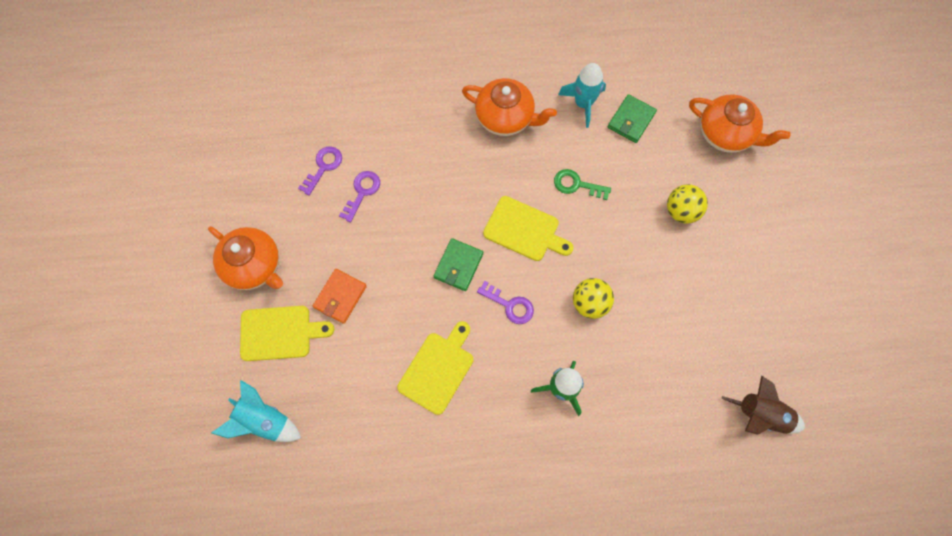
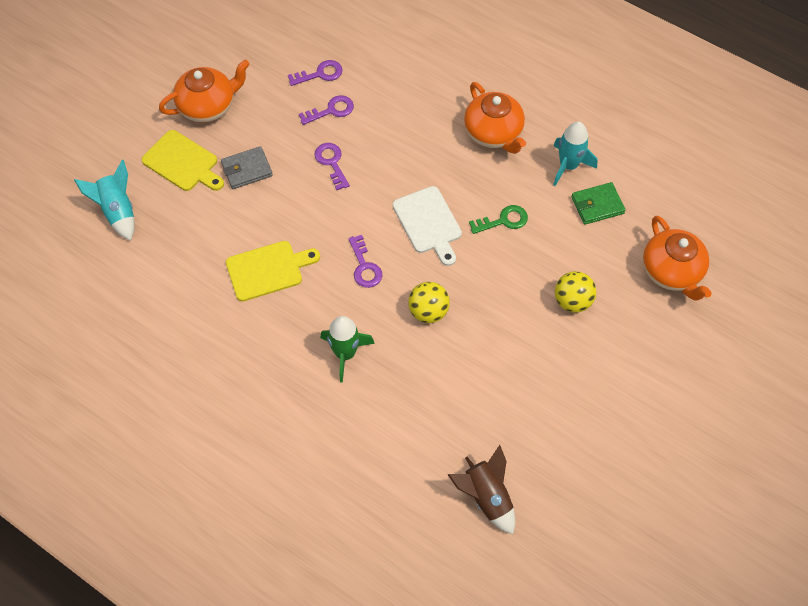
camera: 40 degrees right, 10 degrees down
(254, 266) = (208, 106): orange teapot -> orange teapot turned 105 degrees counterclockwise
(340, 297) = (247, 170): orange wallet -> grey wallet
(404, 237) = (331, 163): none -> purple key
(458, 266) = (353, 211): green wallet -> none
(524, 230) = (428, 223): yellow cutting board -> white cutting board
(577, 185) = (503, 220): green key -> green key turned 105 degrees clockwise

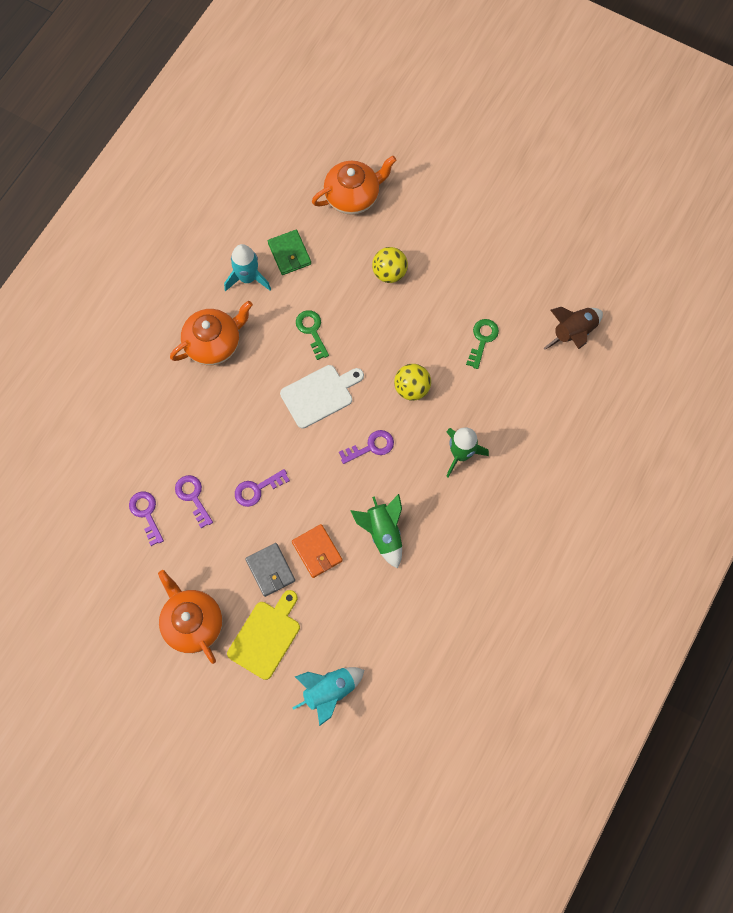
camera: 95 degrees left, 10 degrees up
(259, 210) = (317, 551): none -> orange wallet
(268, 270) = (383, 533): yellow cutting board -> green rocket
(483, 391) = (482, 340): none -> green key

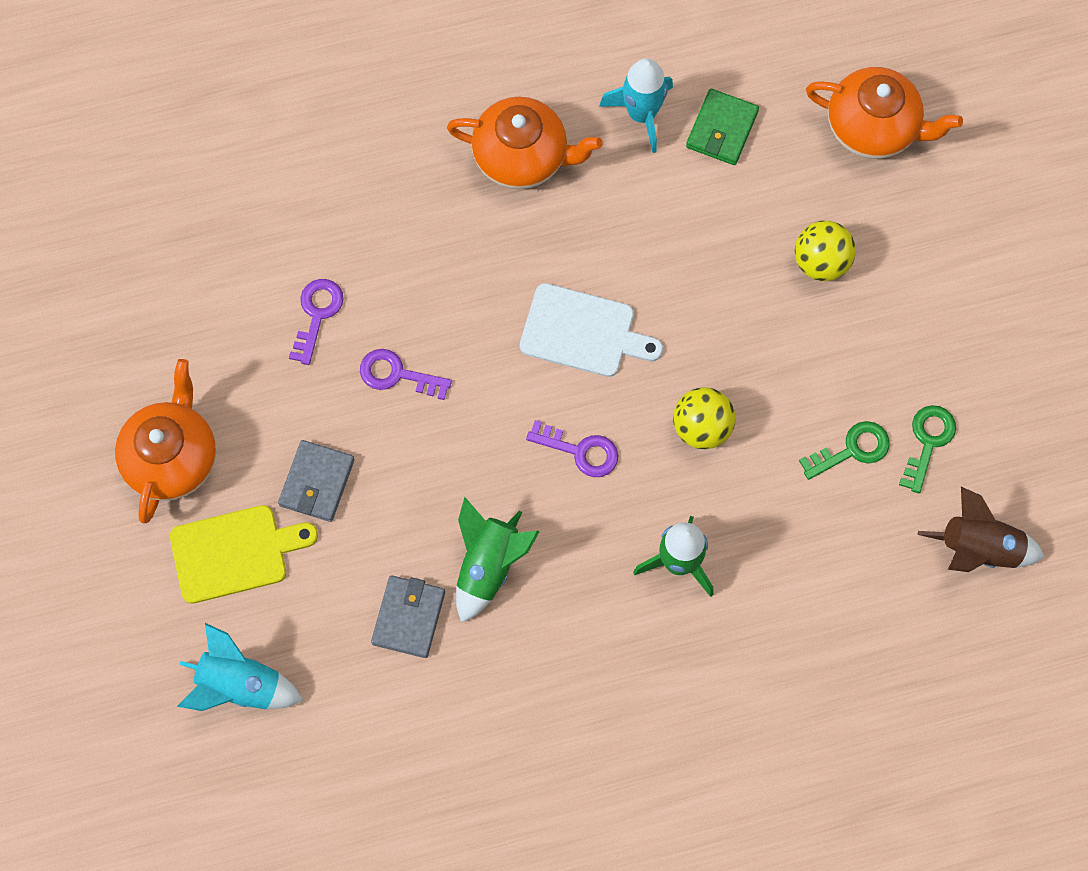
camera: 45 degrees right, 0 degrees up
(146, 514) = (247, 284): purple key -> none
(312, 331) = (653, 247): green key -> green key (928, 442)
(317, 551) = (391, 513): orange wallet -> none
(372, 589) = (408, 617): none -> grey wallet

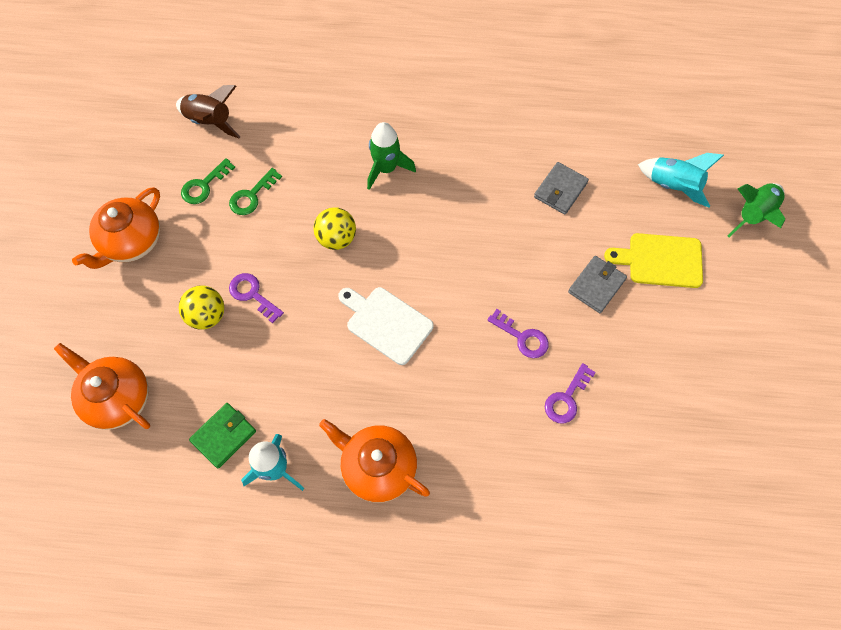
camera: 160 degrees left, 5 degrees down
(172, 458) = (691, 333): orange teapot -> orange teapot (131, 242)
(488, 565) = (502, 203): green rocket -> green rocket (754, 215)
(580, 451) = (419, 249): purple key -> purple key (253, 295)
(851, 450) = (252, 196): green key -> green key turned 45 degrees counterclockwise

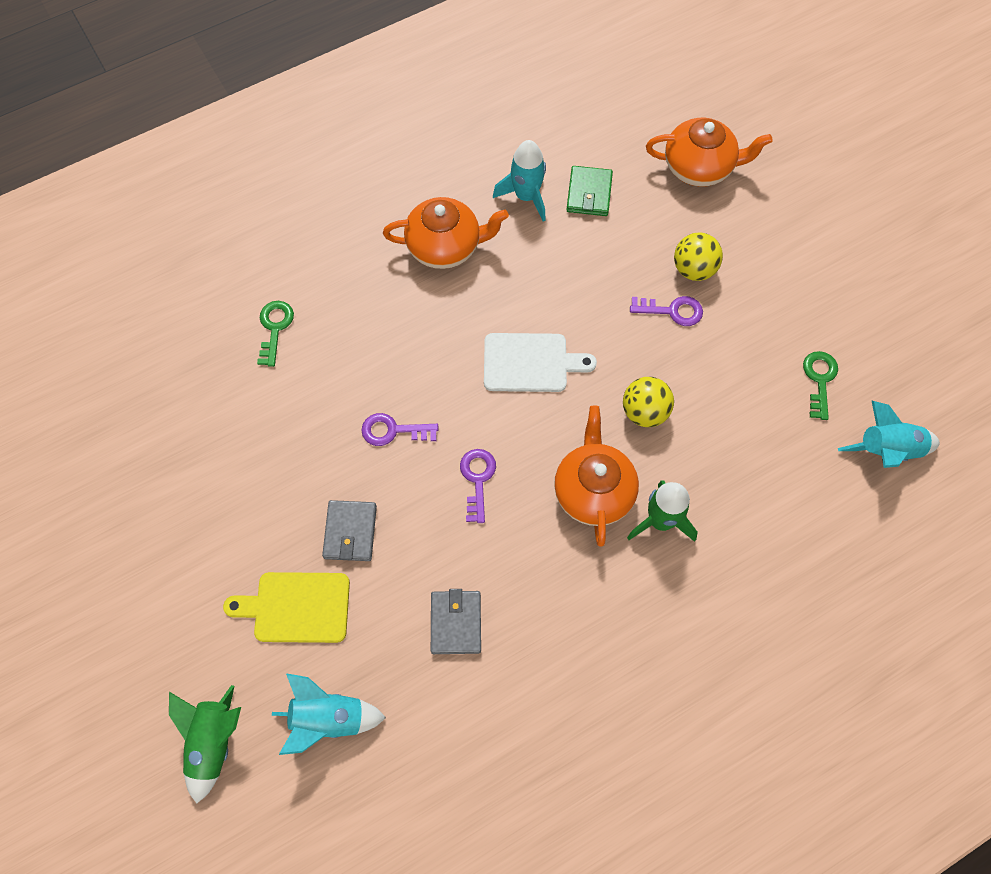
camera: 145 degrees right, 0 degrees up
(131, 242) = (825, 286): orange teapot -> orange teapot (593, 491)
(210, 121) = (887, 450): brown rocket -> turquoise rocket
(252, 196) = (764, 400): green key -> green key (275, 328)
(567, 398) = (316, 400): purple key -> purple key (477, 480)
(660, 260) = (296, 607): yellow cutting board -> yellow cutting board turned 150 degrees counterclockwise

